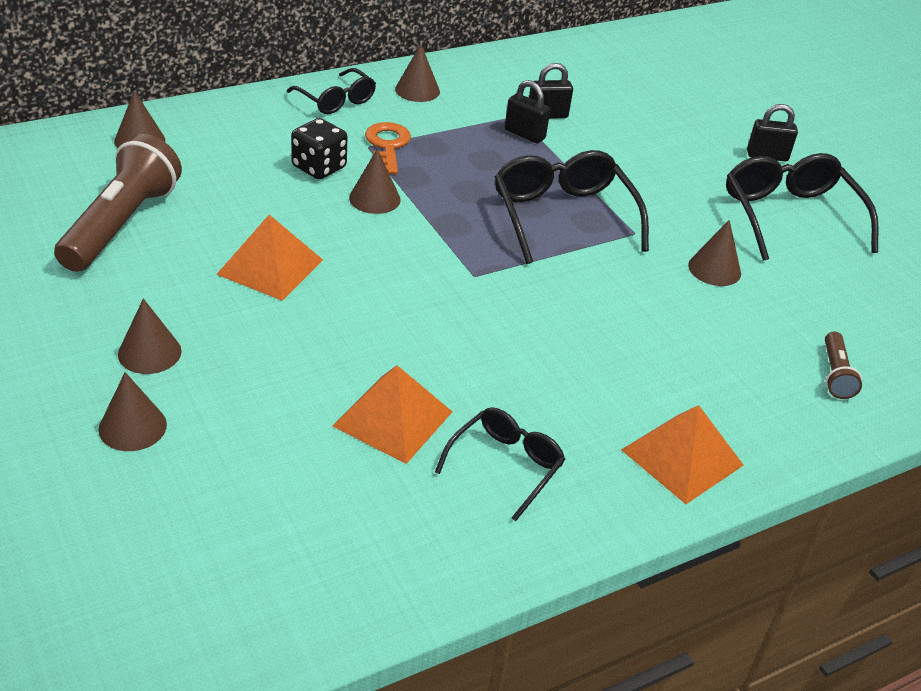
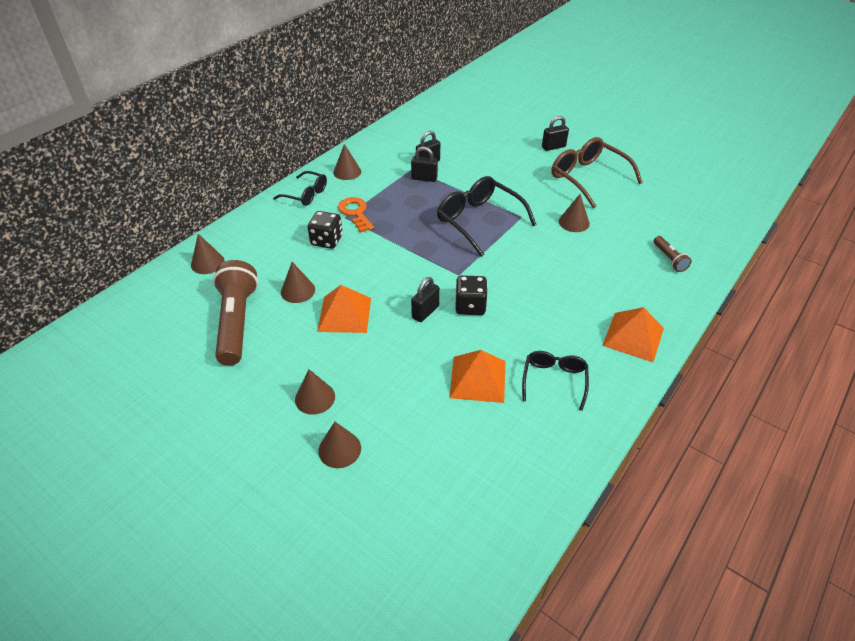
camera: 20 degrees left, 5 degrees up
(374, 198) = (372, 248): brown cone -> brown cone (298, 291)
(386, 306) = (425, 312): none -> black padlock
(458, 322) = (470, 306): none -> black dice
(789, 216) = (587, 178): black glasses -> brown glasses

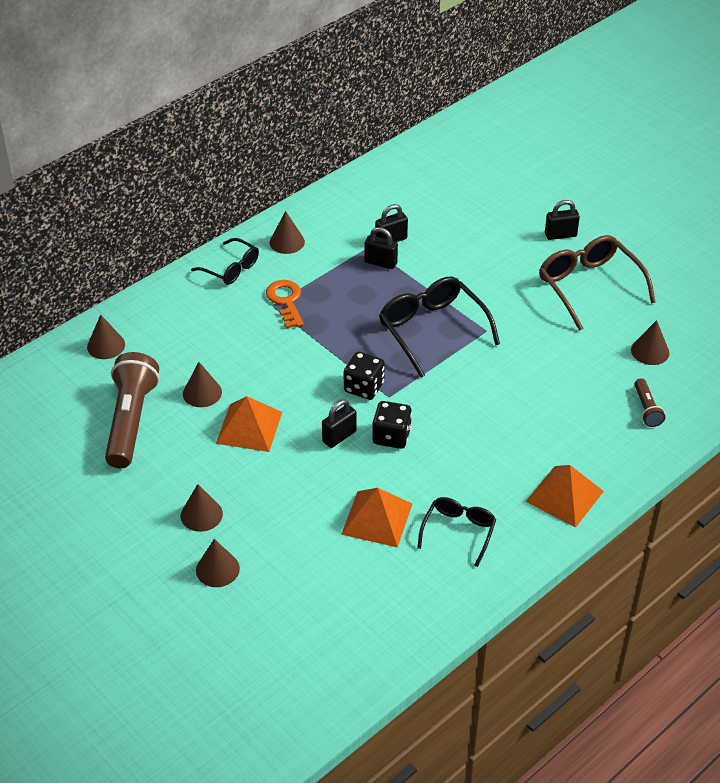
camera: 10 degrees right, 0 degrees up
(327, 240) = (245, 334): black dice -> black dice (364, 387)
(574, 222) = (548, 346): brown cone -> brown cone (650, 351)

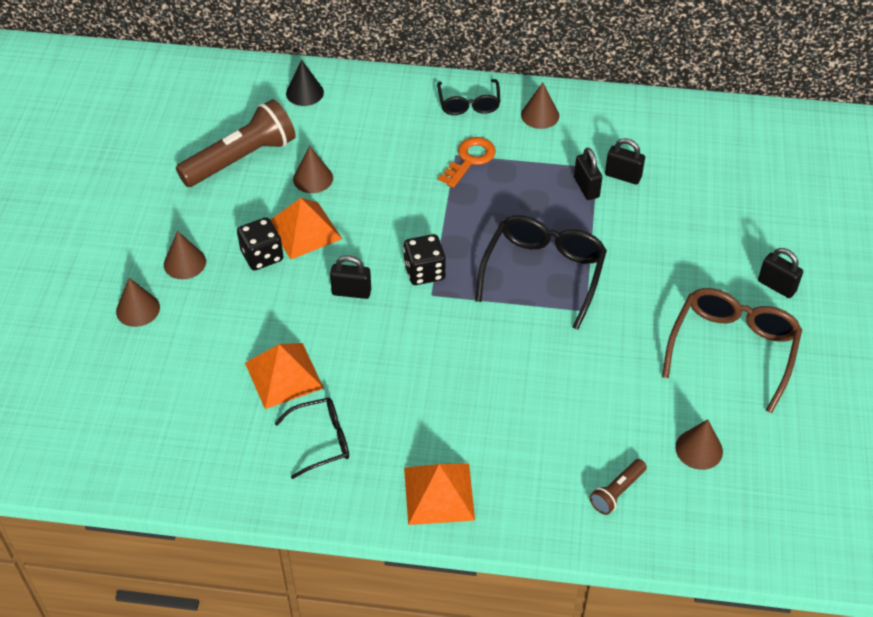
camera: 50 degrees right, 5 degrees up
(106, 345) = (304, 93): brown cone -> black cone
(391, 436) = (386, 326): black dice -> black dice (262, 256)

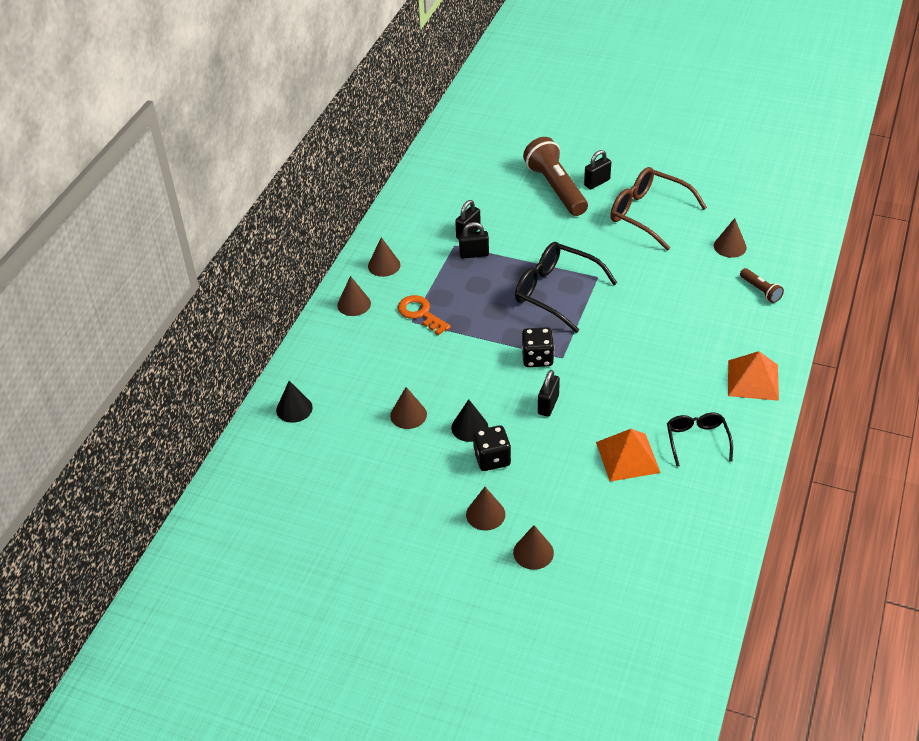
camera: 75 degrees left, 5 degrees down
(241, 159) = (366, 462): brown flashlight -> brown flashlight (556, 188)
(304, 230) = (469, 427): orange pyramid -> black cone
(469, 104) = (354, 304): black glasses -> brown cone

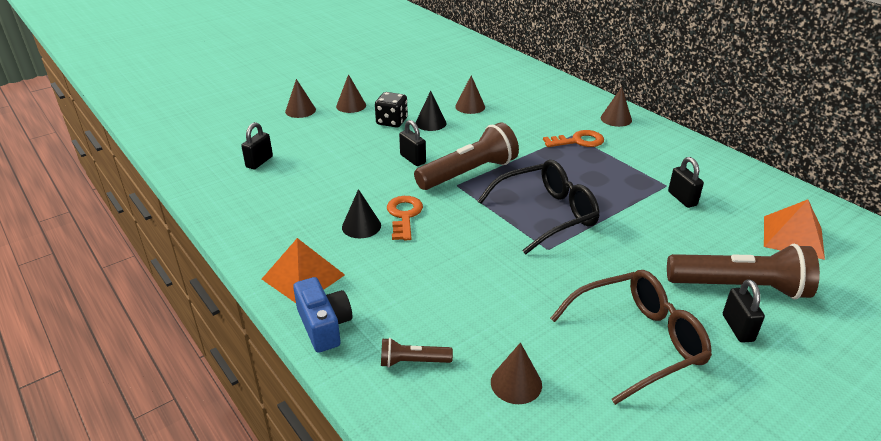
camera: 120 degrees right, 10 degrees down
(294, 408) = (521, 75): black cone -> black cone (361, 226)
(384, 265) = (660, 144): brown cone -> none
(474, 254) = (643, 190): black padlock -> black padlock (259, 162)
(537, 358) = (469, 173): black dice -> brown flashlight
(627, 457) = (319, 172): orange pyramid -> orange pyramid (793, 237)
(633, 366) = (404, 215): none -> orange key
(697, 440) = (287, 210): black glasses -> none
(779, 342) = (324, 325): none -> blue camera

